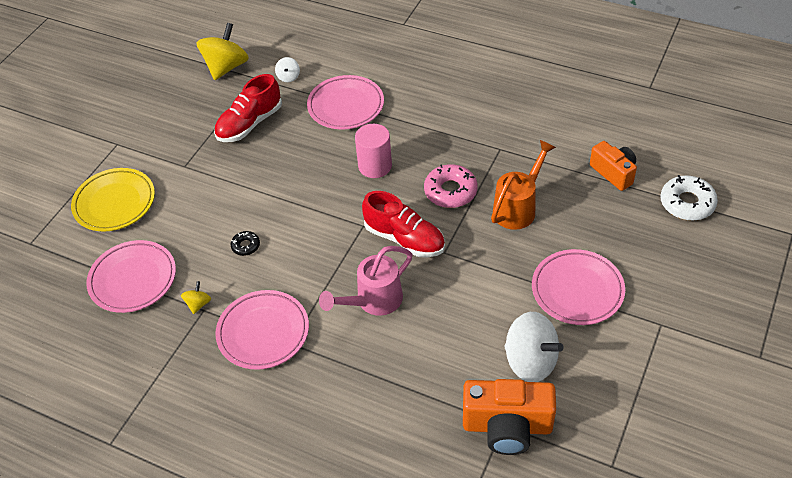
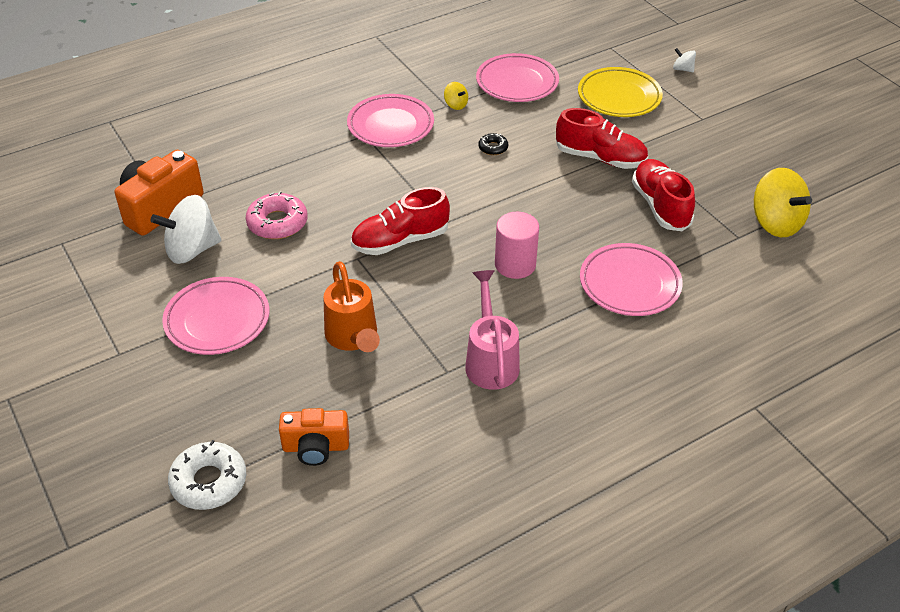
camera: 120 degrees right, 5 degrees down
(213, 177) = (600, 158): none -> red shoe
(288, 77) = (719, 262): white spinning top -> white spinning top (682, 69)
(373, 301) = (354, 192): pink watering can -> pink watering can (491, 360)
(450, 191) = (426, 300): pink donut -> pink donut (277, 223)

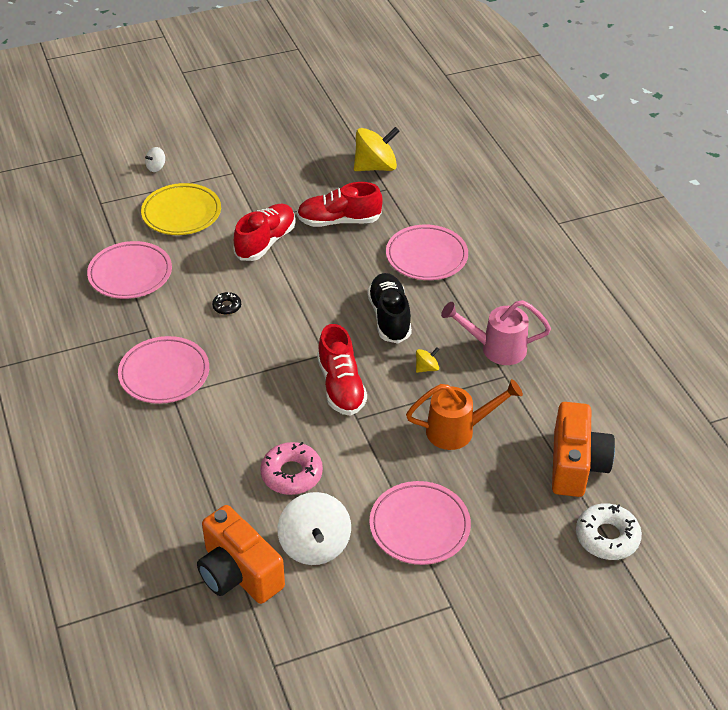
camera: 80 degrees left, 0 degrees up
(316, 447) = (576, 465): orange camera -> orange camera, size x1.55
(456, 105) = (149, 322): yellow spinning top -> yellow spinning top (426, 368)
(515, 264) = (389, 317): pink cylinder -> black shoe

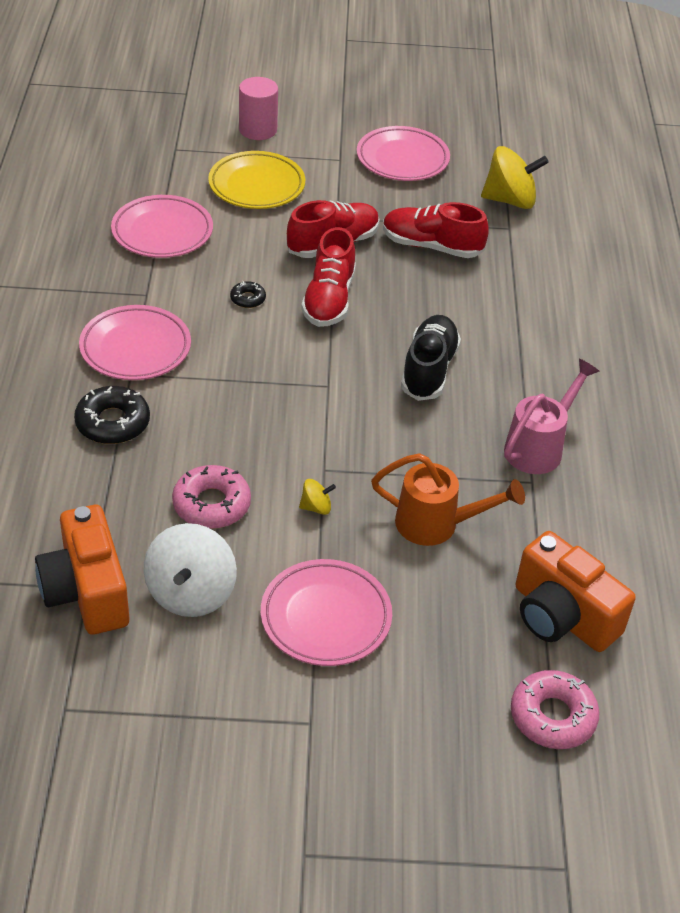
camera: 20 degrees right, 0 degrees up
(156, 167) = (258, 130): white spinning top -> pink cylinder
(181, 438) = (113, 423): none -> black donut
(341, 386) = (326, 427): red shoe -> red shoe (329, 300)
(426, 257) = (513, 317): pink plate -> pink plate (402, 159)
(426, 368) = (440, 441): yellow spinning top -> yellow spinning top (316, 507)
(496, 348) = (539, 447): pink watering can -> pink watering can turned 105 degrees clockwise
(576, 465) = (561, 616): orange camera -> orange camera turned 105 degrees clockwise
(607, 537) = (552, 716): white donut -> pink donut

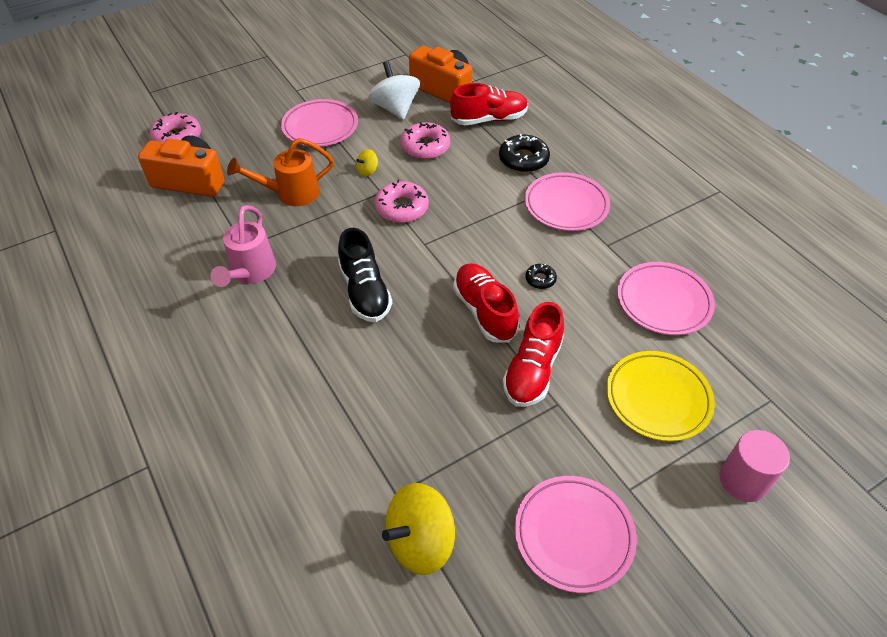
camera: 150 degrees right, 5 degrees up
(316, 437) = (401, 208): none -> pink donut
(431, 246) = (450, 419): red shoe -> red shoe (489, 119)

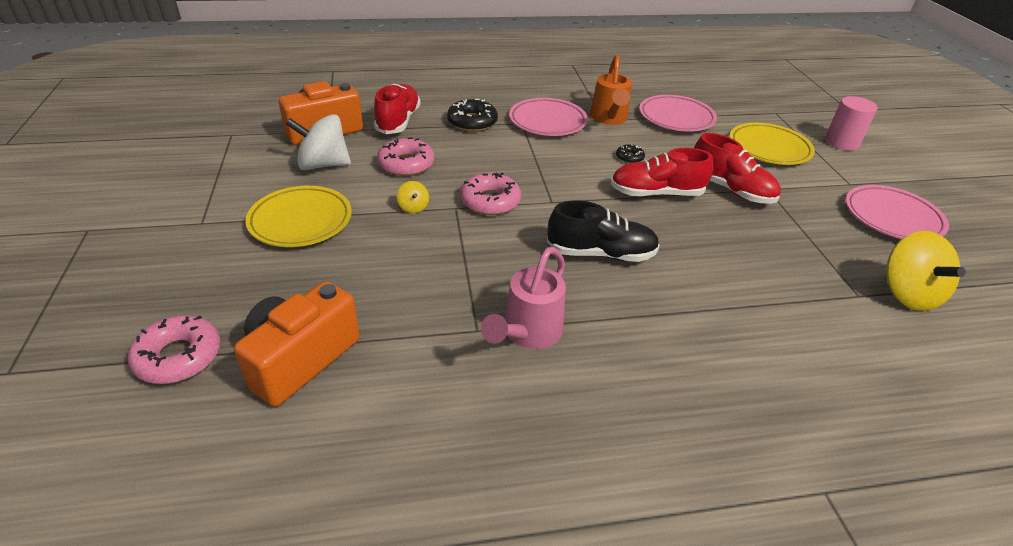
camera: 70 degrees left, 10 degrees down
(250, 272) = (528, 333): pink watering can -> pink watering can turned 90 degrees clockwise
(291, 194) = (407, 271): orange watering can -> orange watering can (609, 118)
(320, 127) = (301, 221): pink plate -> yellow plate

